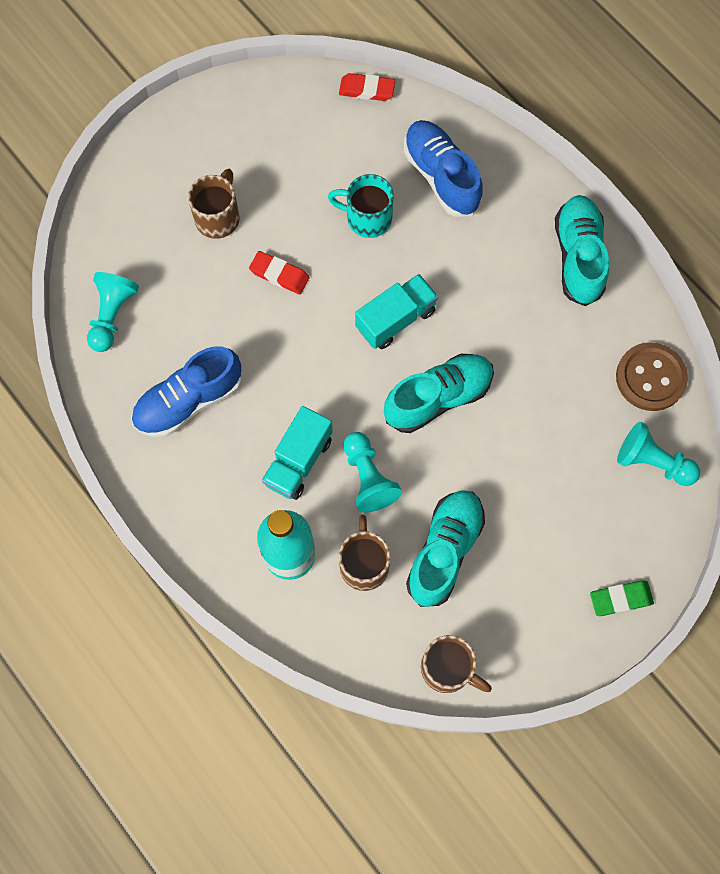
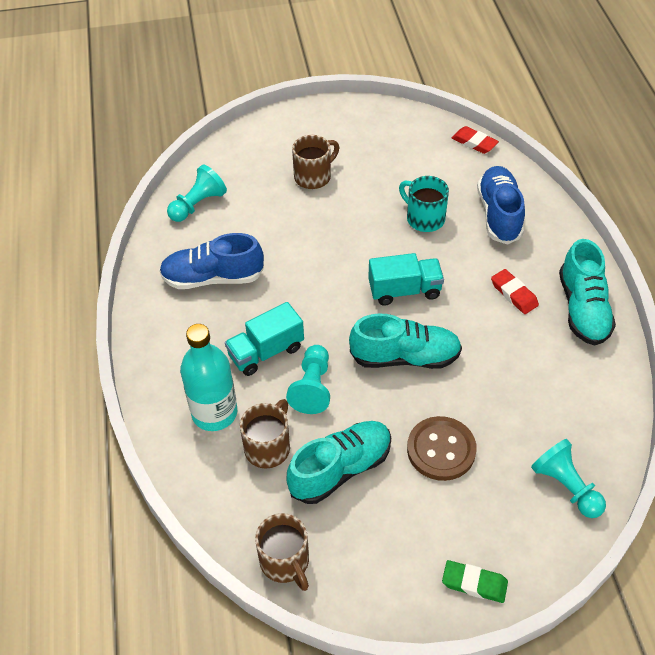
camera: 30 degrees right, 20 degrees down
(279, 275) = (334, 227): red eraser -> red eraser (514, 294)
(578, 257) = (582, 309): turquoise shoe -> turquoise shoe turned 150 degrees clockwise
(650, 378) = (599, 421): brown button -> brown button (441, 450)

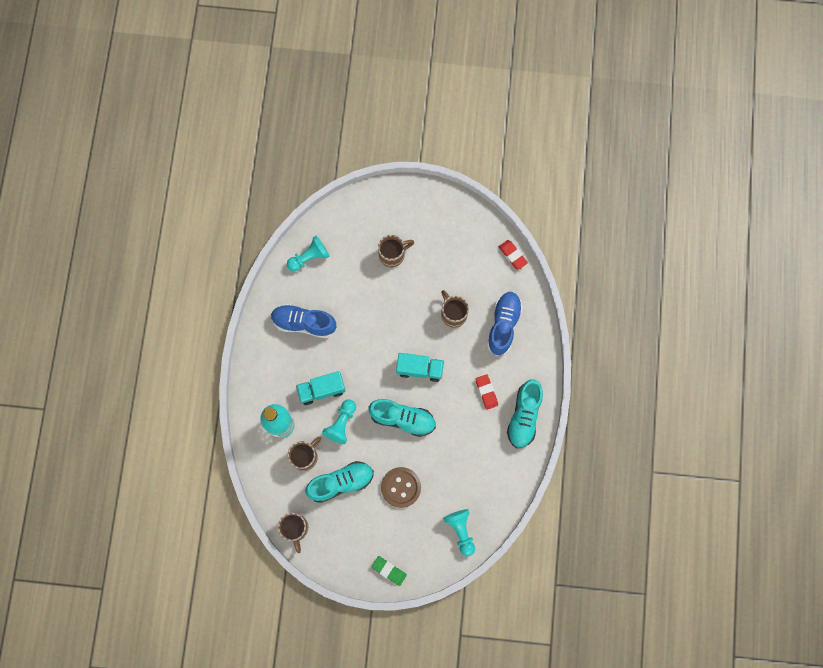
camera: 15 degrees right, 25 degrees up
(424, 218) = (453, 314): turquoise mug -> brown mug

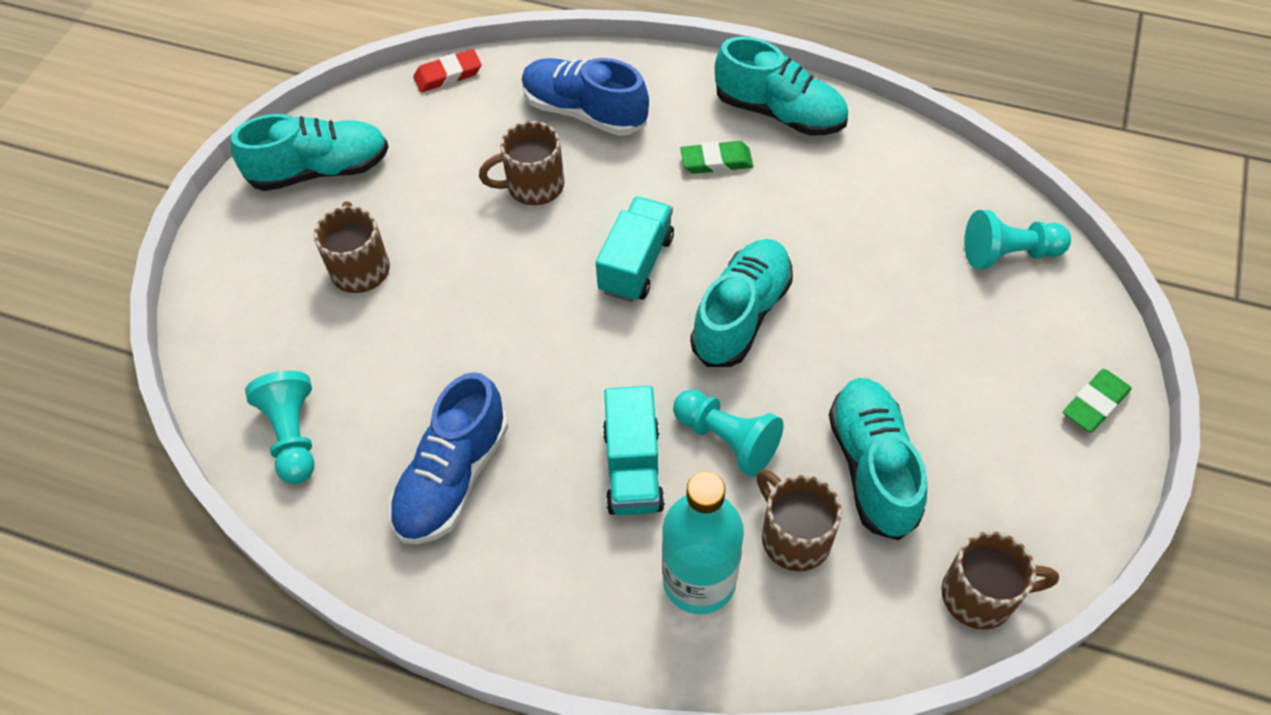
camera: 75 degrees left, 20 degrees down
(401, 487) = (899, 346): brown button -> none
(441, 218) = (320, 170): none -> turquoise shoe
(486, 392) = (716, 161): red eraser -> green eraser

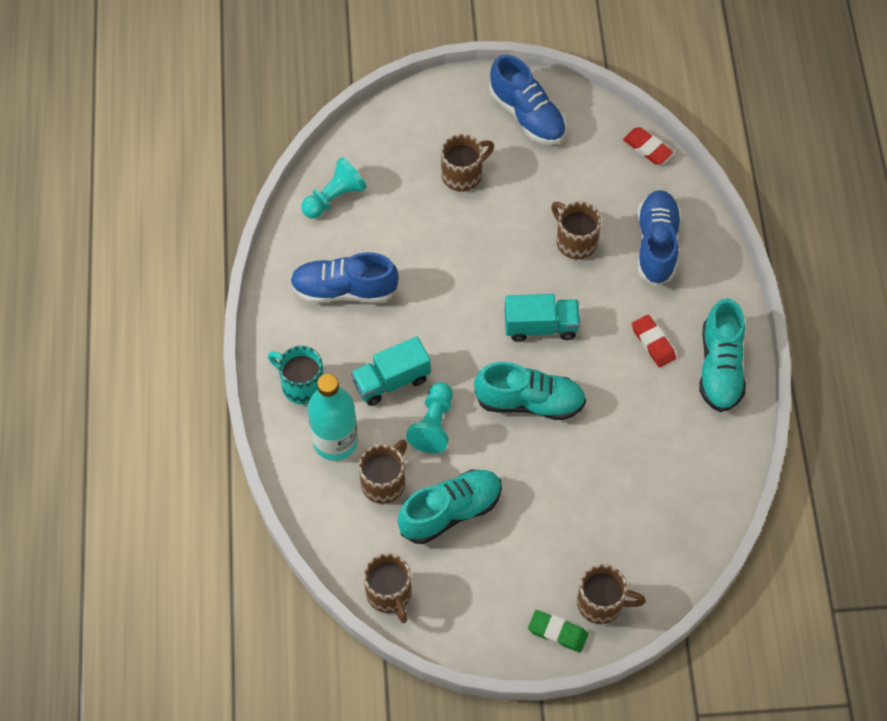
camera: 65 degrees right, 5 degrees up
(320, 170) = (527, 115): turquoise shoe -> blue shoe
(582, 595) = (301, 385): none -> turquoise mug
(716, 161) = (653, 343): green eraser -> red eraser
(1008, 254) = (660, 552): turquoise pawn -> none
(1064, 339) = (602, 603): none -> brown mug

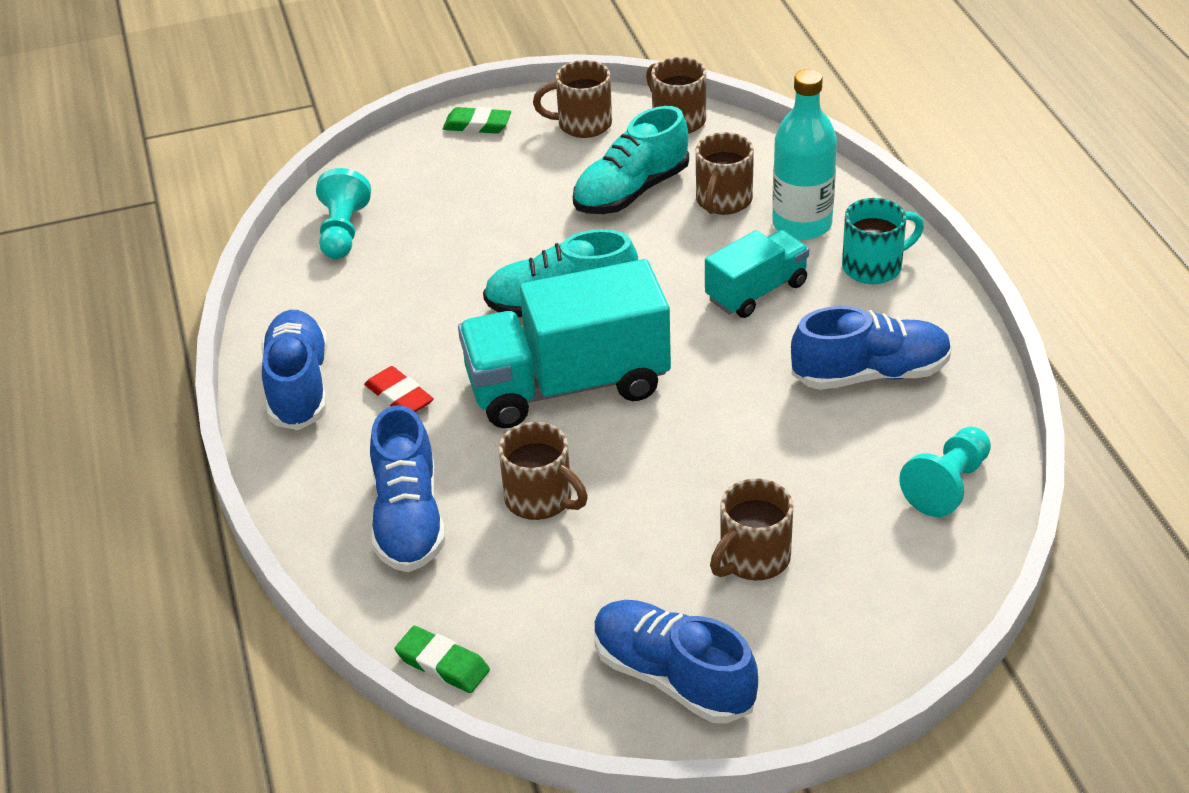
camera: 170 degrees right, 20 degrees down
(301, 385) = (874, 267): turquoise mug -> turquoise mug turned 45 degrees counterclockwise
(433, 425) = (682, 260): turquoise pawn -> turquoise pawn (343, 231)
(541, 326) = (567, 385): turquoise truck -> turquoise truck, size x1.80
(602, 603) = (430, 153): brown mug -> brown mug (582, 124)
(647, 148) = (442, 664): red eraser -> green eraser
(720, 368) = (298, 386): turquoise shoe -> blue shoe

